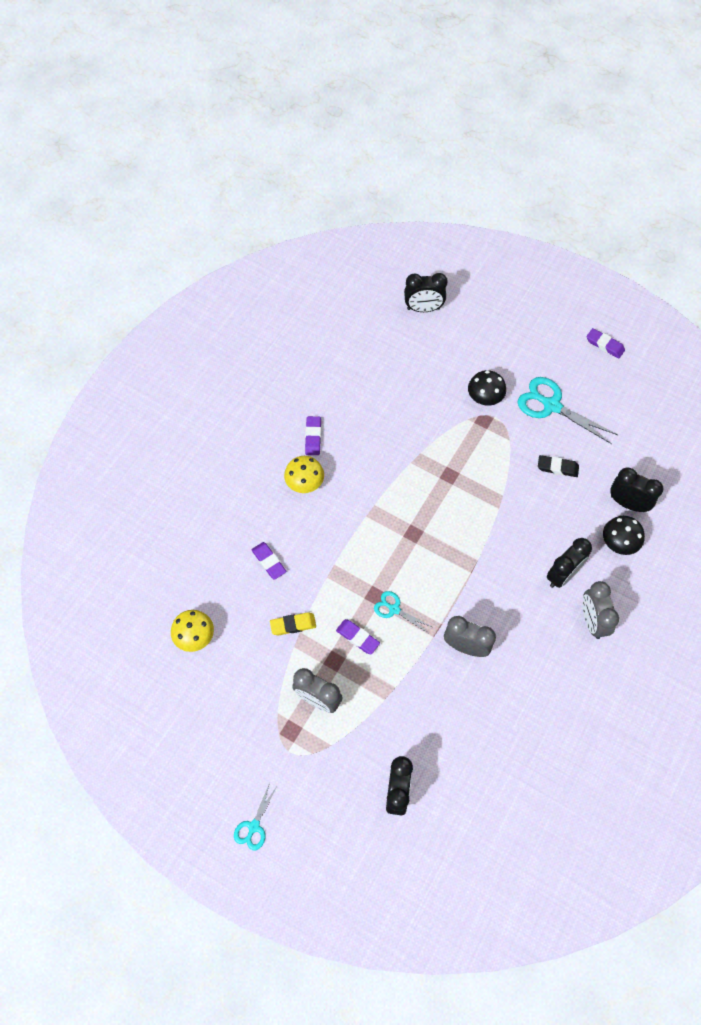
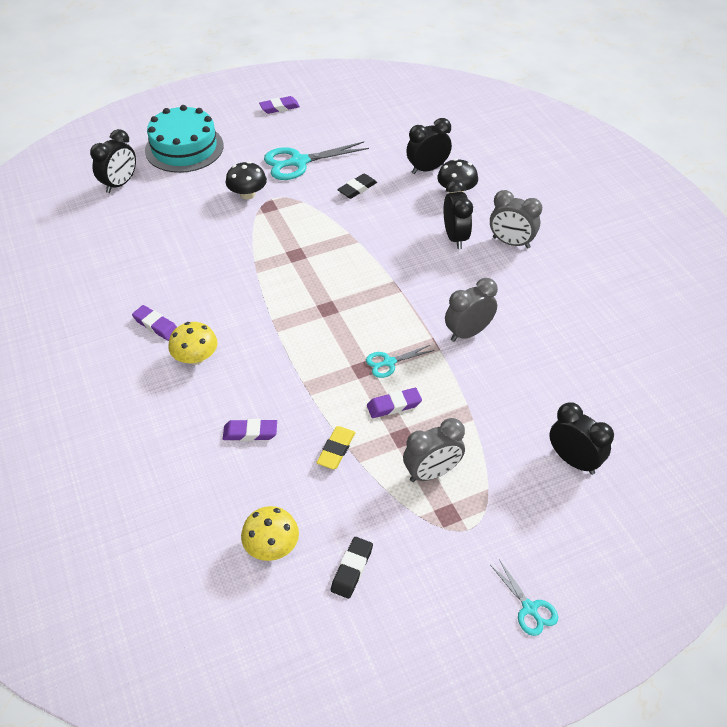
camera: 55 degrees left, 15 degrees down
(210, 696) = (352, 569): none -> black eraser
(497, 318) = (184, 148): none -> turquoise cake

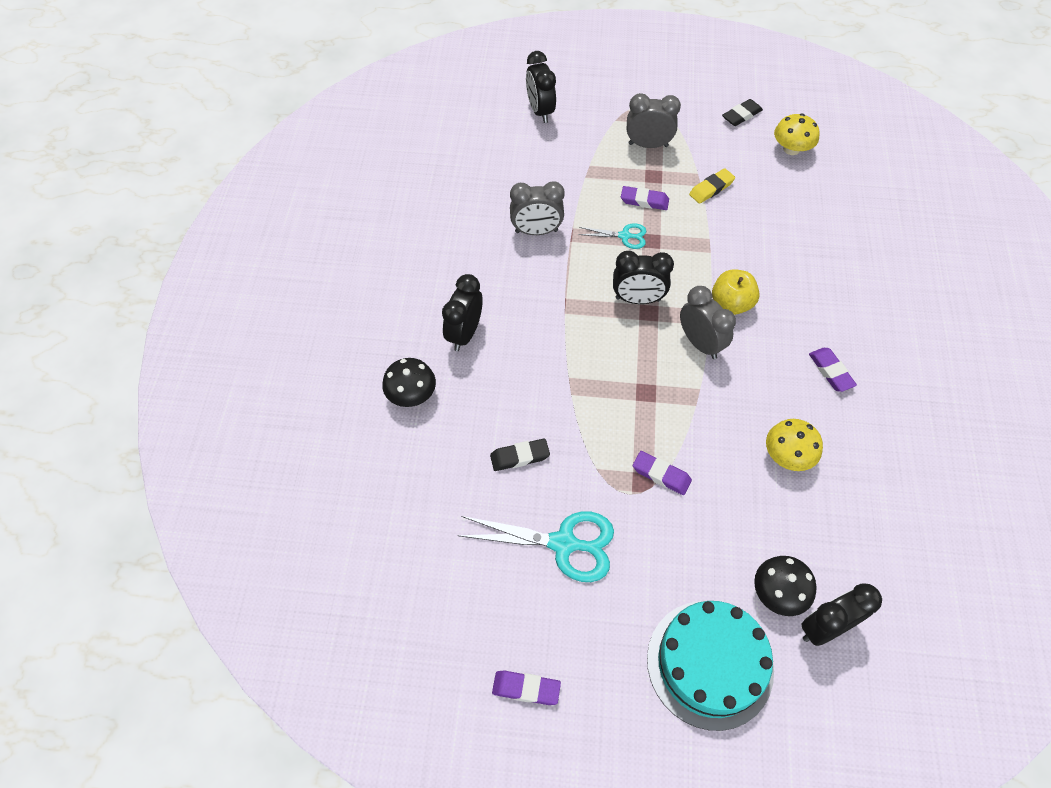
camera: 150 degrees left, 10 degrees up
(195, 357) = (800, 318): yellow mushroom -> yellow mushroom (787, 455)
(247, 194) = (658, 516): black mushroom -> black mushroom (778, 593)
(250, 432) = (775, 230): purple eraser -> purple eraser (661, 475)
(261, 344) = (731, 304): none -> yellow apple
(427, 169) = (415, 446): black clock -> black clock (637, 299)
(511, 243) = (415, 301): grey clock -> grey clock (700, 343)
(529, 608) = (641, 55): turquoise scissors -> none

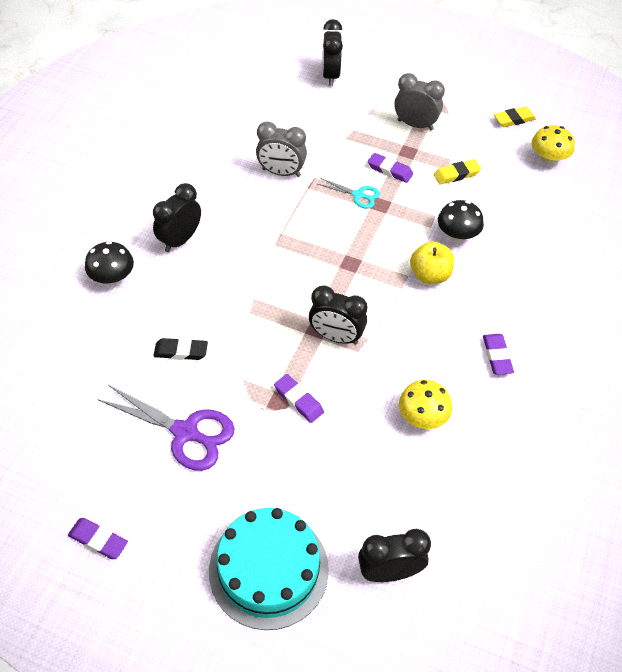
camera: 15 degrees right, 5 degrees down
(563, 544) = (185, 432): turquoise scissors -> purple scissors
(637, 299) = (345, 250): black clock -> black clock (336, 337)
(700, 343) = (385, 301): grey clock -> none
(741, 115) = (514, 119): black eraser -> yellow eraser
(778, 593) = (359, 529): black mushroom -> black mushroom (457, 234)

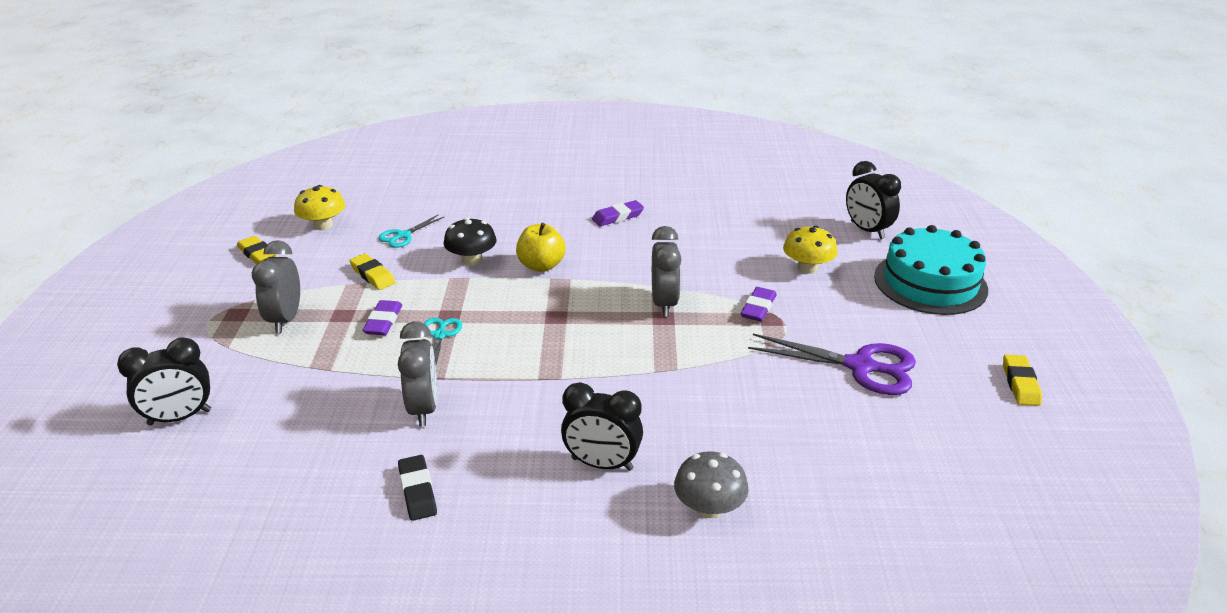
camera: 110 degrees left, 20 degrees down
(98, 540) = (1020, 384): purple eraser -> yellow eraser
(112, 277) = (709, 507): black mushroom -> grey mushroom
(181, 351) = (770, 403): black eraser -> black eraser (417, 491)
(185, 432) = (860, 367): purple scissors -> purple scissors turned 105 degrees clockwise
(336, 337) = (664, 304): black clock -> grey clock
(422, 416) = (714, 241): yellow mushroom -> yellow mushroom (807, 268)
(513, 201) = (403, 235): none -> turquoise scissors

